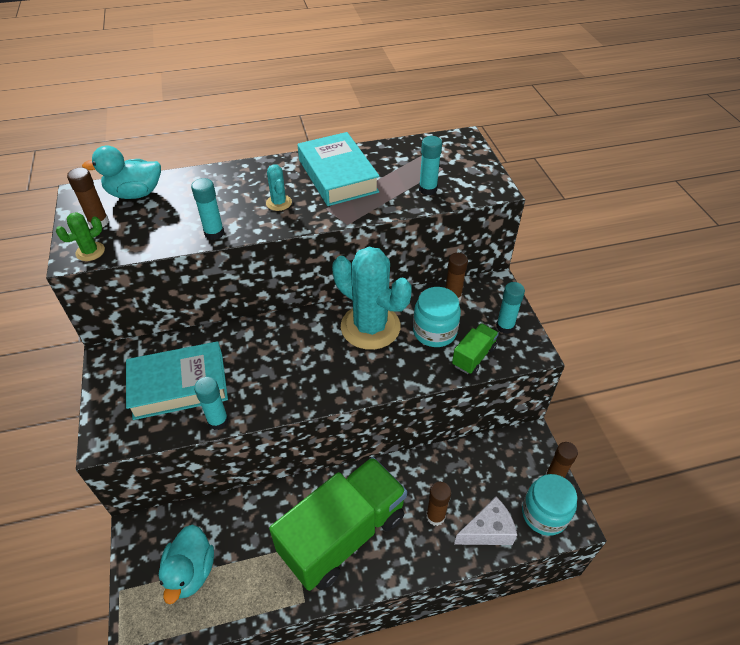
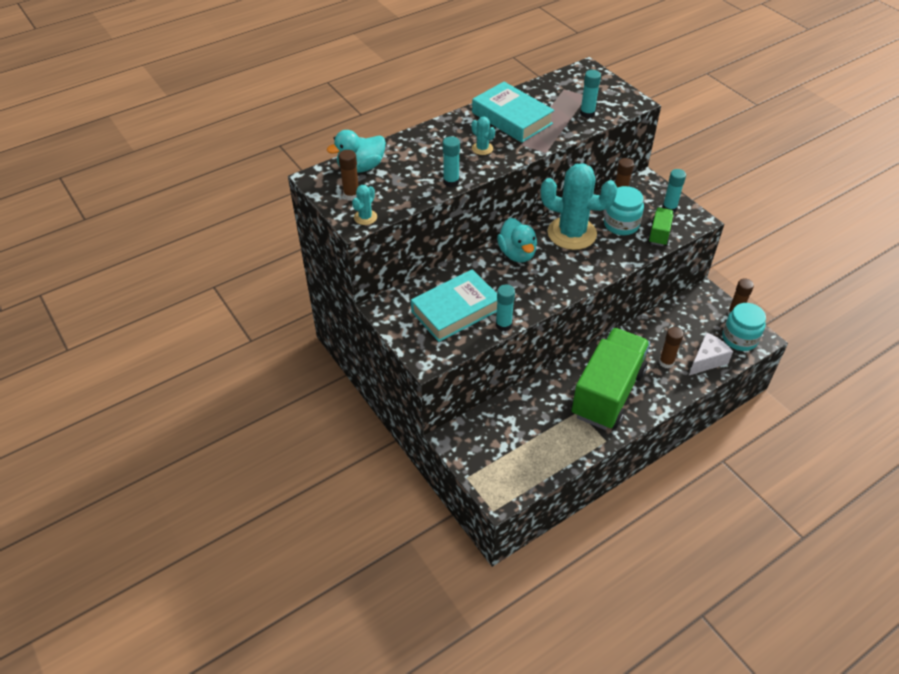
camera: 20 degrees left, 0 degrees up
(90, 251) = (365, 217): green cactus -> turquoise cactus
(191, 571) = (512, 449): turquoise duck -> turquoise duck (517, 254)

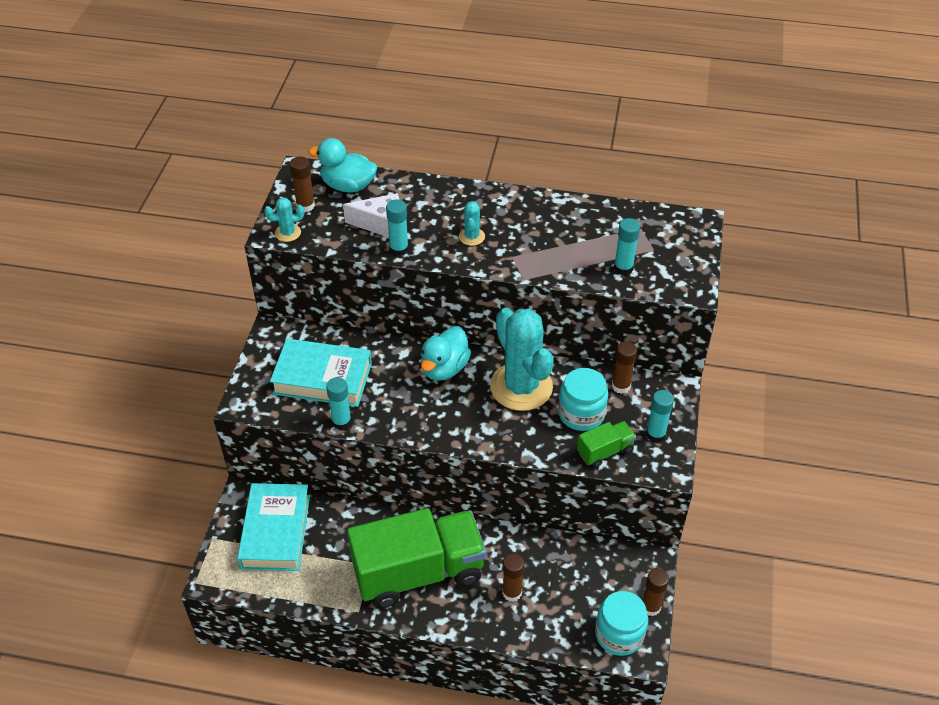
camera: 45 degrees right, 0 degrees up
(512, 118) = (543, 225): turquoise book -> turquoise book (276, 532)
(707, 360) = (554, 625): white cheese -> white cheese (380, 224)

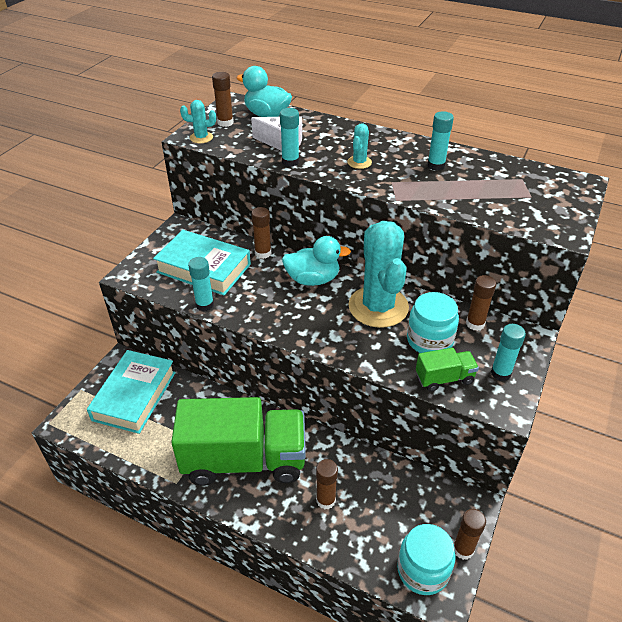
camera: 15 degrees right, 5 degrees down
(380, 347) = (263, 253): none -> brown glue stick
(444, 368) = (313, 279): turquoise duck -> turquoise duck turned 135 degrees counterclockwise
(623, 268) = (497, 206): turquoise glue stick -> turquoise glue stick (436, 165)

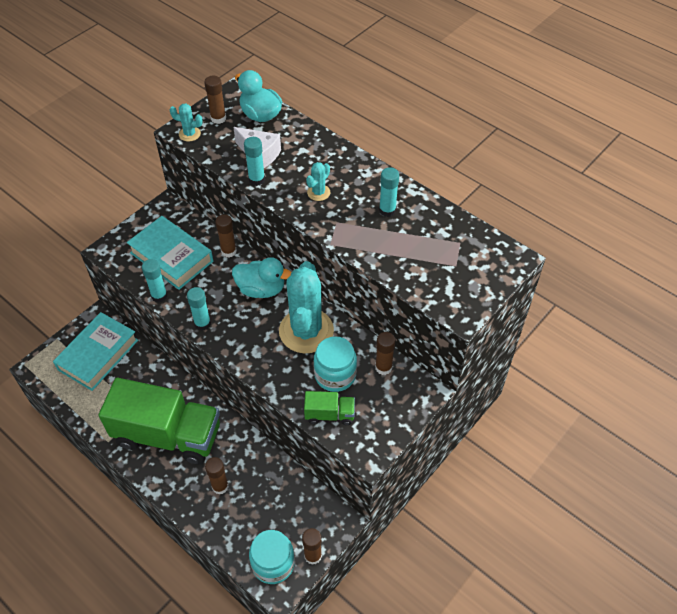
camera: 15 degrees right, 10 degrees up
(500, 373) = (380, 421): turquoise glue stick -> turquoise glue stick (202, 323)

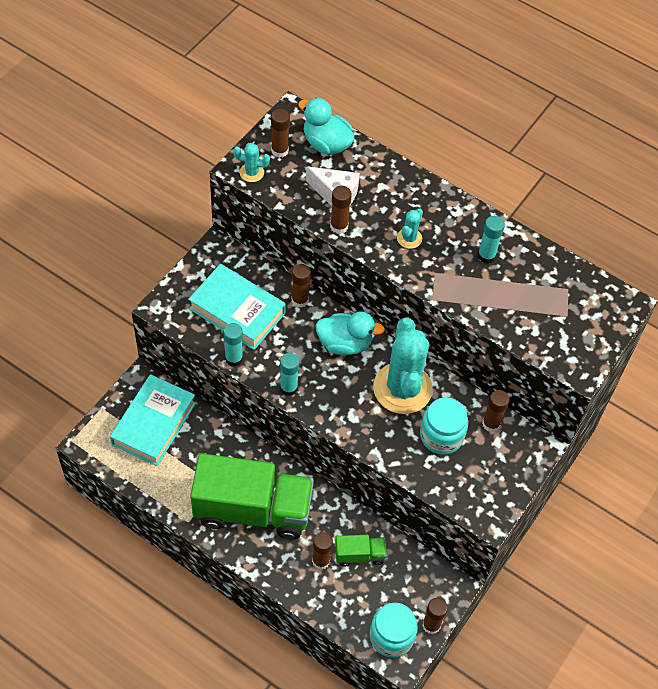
camera: 10 degrees left, 5 degrees up
(256, 180) = (339, 226): turquoise glue stick -> brown glue stick
(329, 414) = (443, 479): green truck -> green truck (359, 555)

